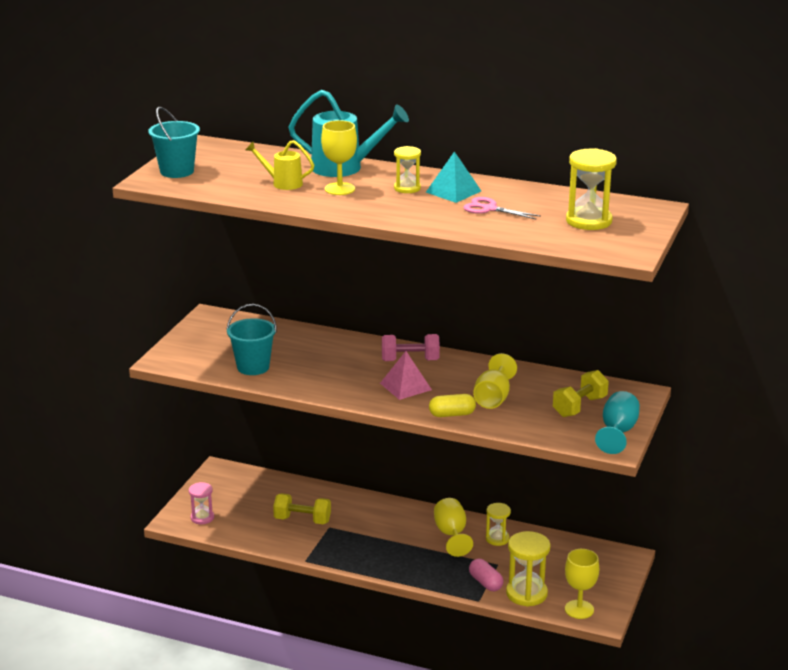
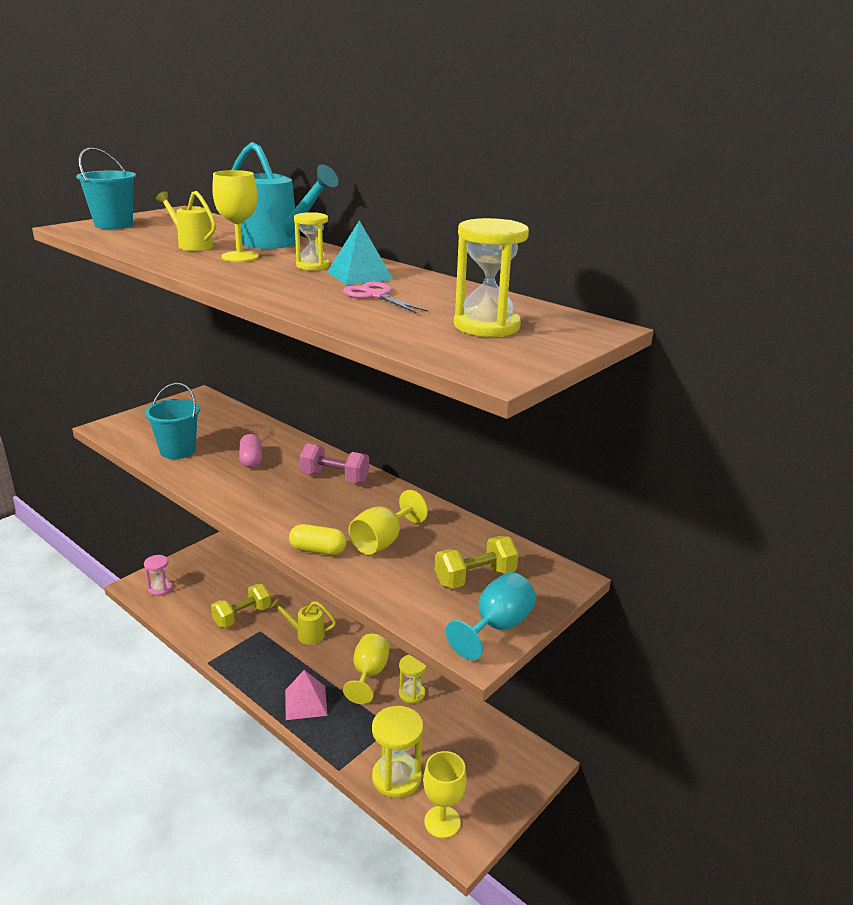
camera: 20 degrees right, 0 degrees up
(302, 520) = (242, 616): yellow dumbbell -> yellow dumbbell turned 75 degrees counterclockwise
(373, 519) = (306, 634): none -> yellow watering can
(405, 386) = (301, 505): pink pyramid -> pink pyramid (306, 702)
(485, 583) = (362, 747): pink capsule -> pink capsule (251, 460)

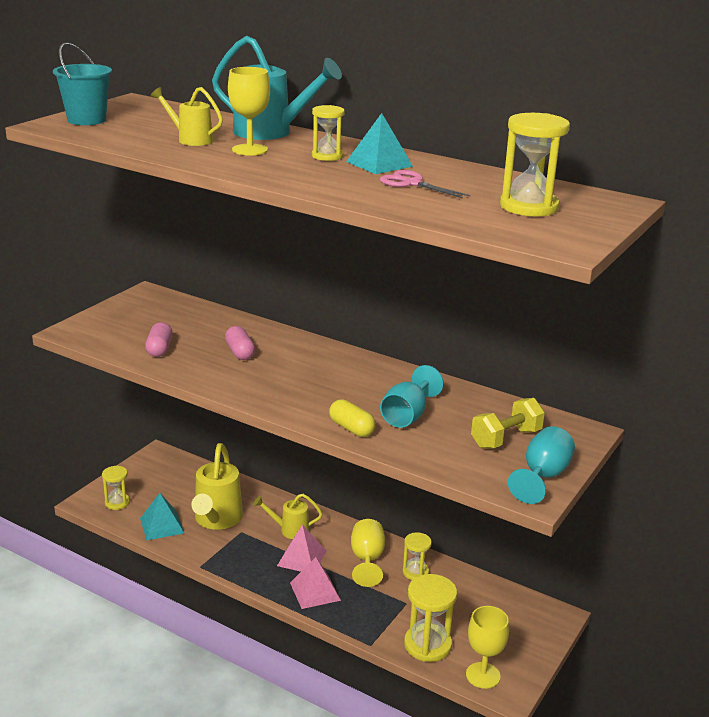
camera: 10 degrees left, 0 degrees up
(160, 589) = (117, 503): pink hourglass -> yellow hourglass
(178, 451) = (159, 349): turquoise bucket -> pink capsule
(190, 616) = (162, 525): none -> turquoise pyramid
(242, 616) = (217, 520): yellow dumbbell -> yellow watering can
(306, 665) = (301, 558): none -> pink pyramid
(318, 550) = (351, 428): yellow capsule -> yellow capsule turned 45 degrees clockwise
(335, 477) = (332, 362): pink dumbbell -> none
(382, 541) = (407, 416): yellow goblet -> turquoise goblet

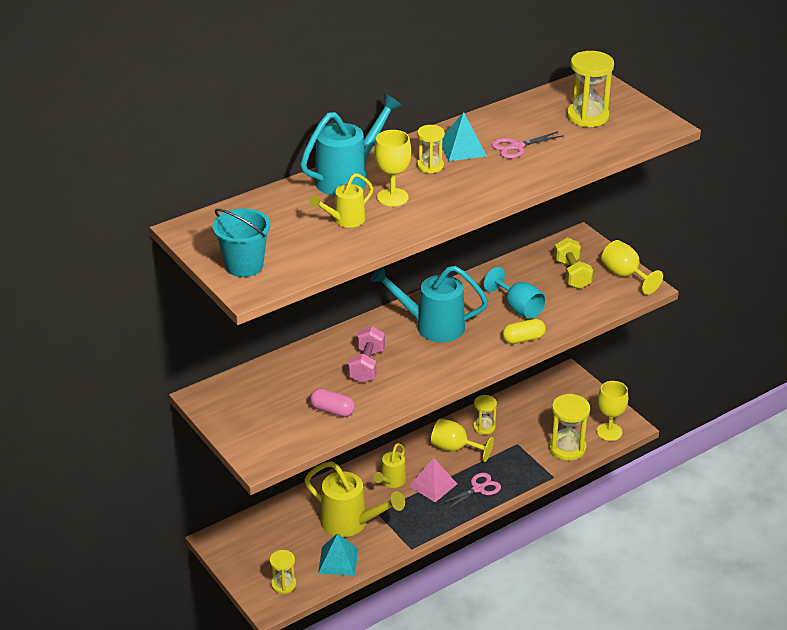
camera: 65 degrees left, 10 degrees up
(240, 352) = (366, 366): pink capsule -> pink dumbbell
(315, 591) = (478, 489): pink pyramid -> pink scissors
(331, 373) = (432, 326): none -> turquoise watering can
(542, 476) = (625, 275): turquoise goblet -> yellow goblet

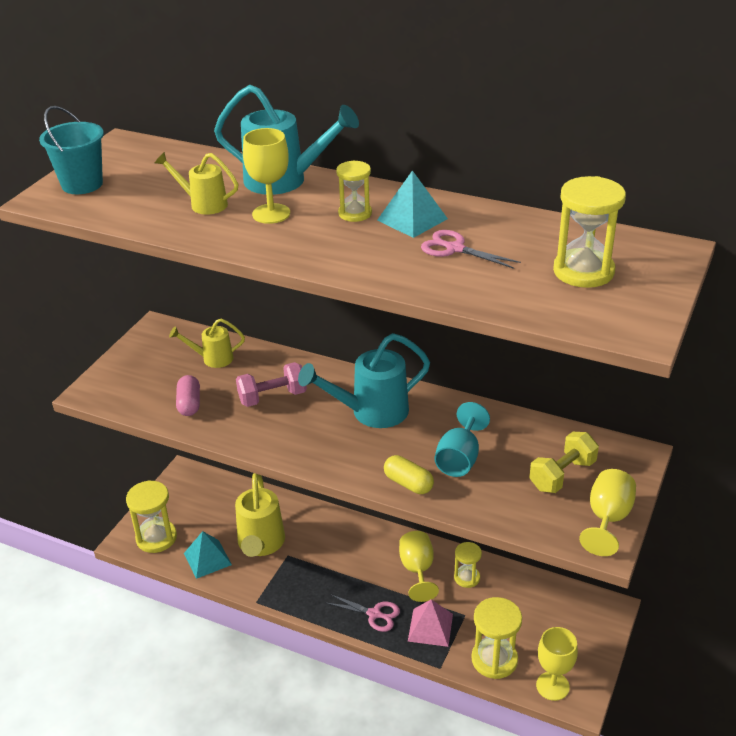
camera: 60 degrees right, 0 degrees up
(283, 584) = (156, 538): yellow hourglass -> yellow hourglass, size x1.64
(391, 481) = (335, 546): yellow watering can -> yellow watering can (213, 359)
(432, 326) = (371, 412): turquoise watering can -> turquoise watering can turned 90 degrees counterclockwise
(433, 485) = (353, 577): pink pyramid -> pink pyramid (430, 627)

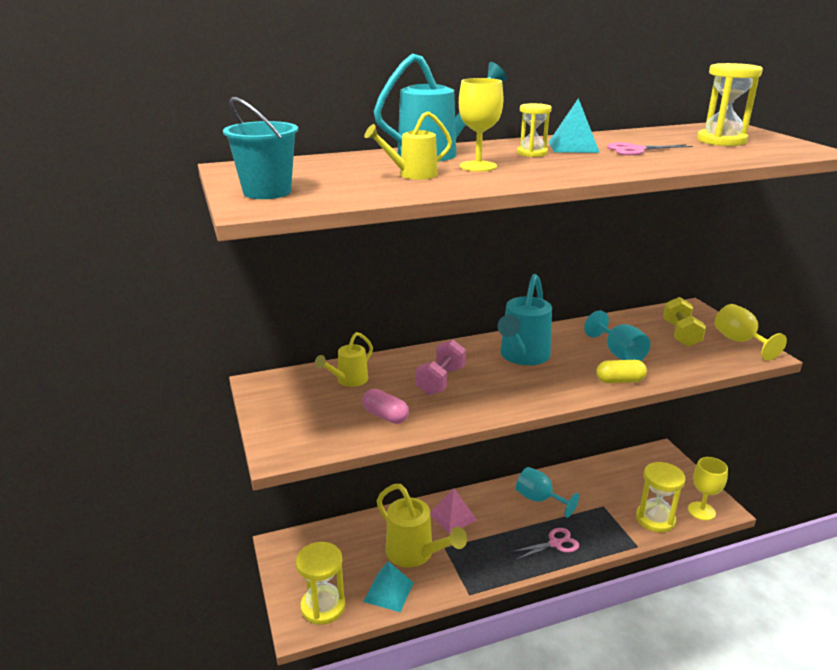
camera: 45 degrees left, 10 degrees down
(417, 570) = (539, 499): yellow goblet -> turquoise goblet
(430, 627) = (597, 527): pink pyramid -> pink pyramid (452, 516)
(467, 578) = (572, 485): yellow hourglass -> none

